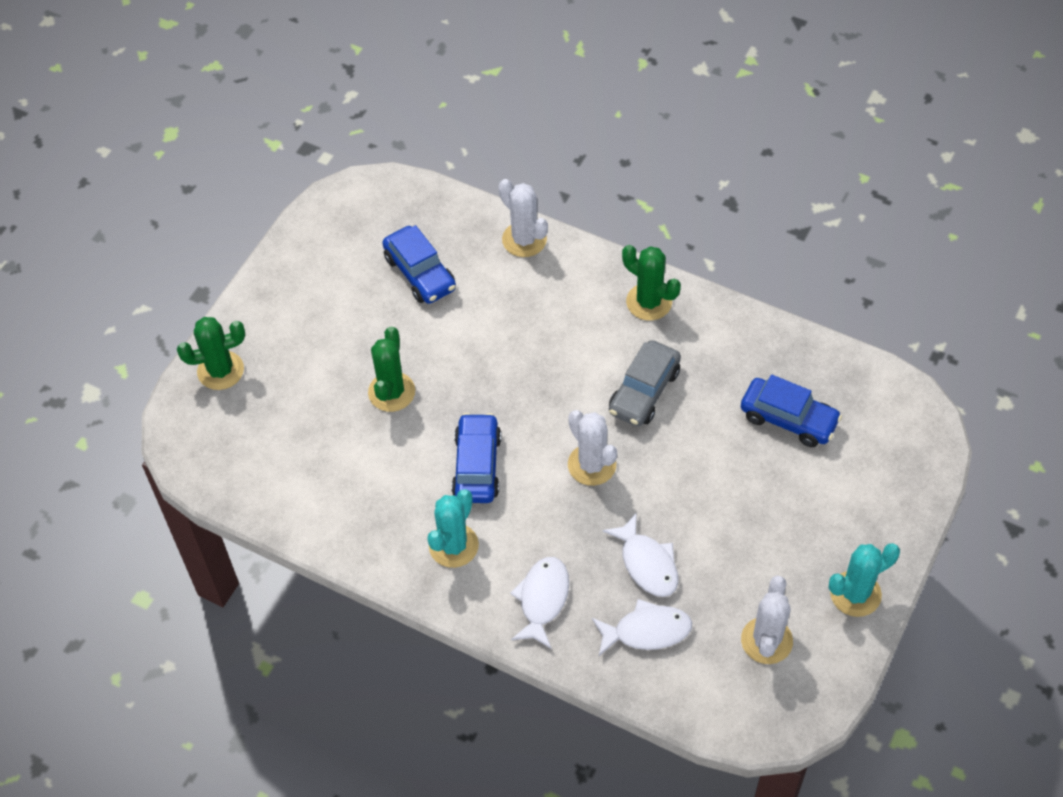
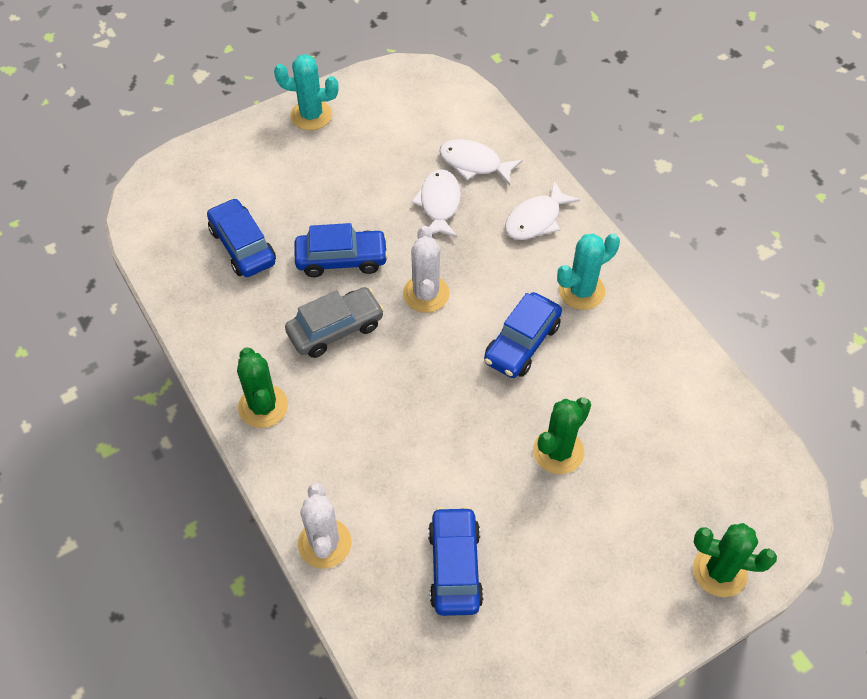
camera: 150 degrees left, 0 degrees up
(691, 455) = (342, 259): none -> blue car
(766, 640) = (396, 119): white cactus -> none

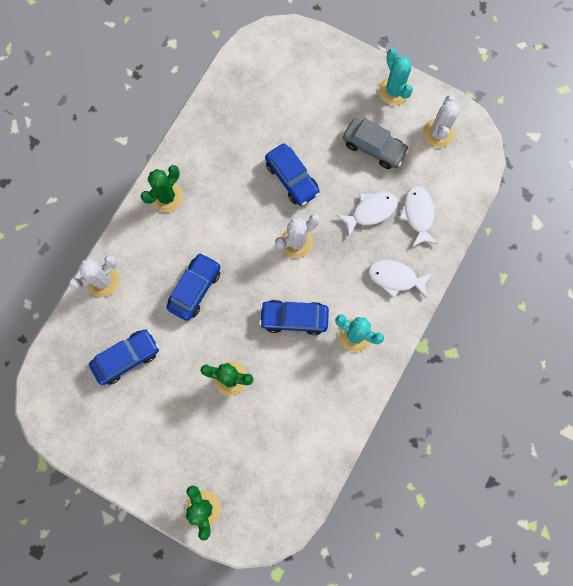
camera: 60 degrees right, 20 degrees up
(243, 246) = (267, 116): blue car -> blue car (195, 289)
(335, 329) = (240, 205): grey car -> grey car (374, 147)
(391, 101) = (438, 133): none -> white cactus

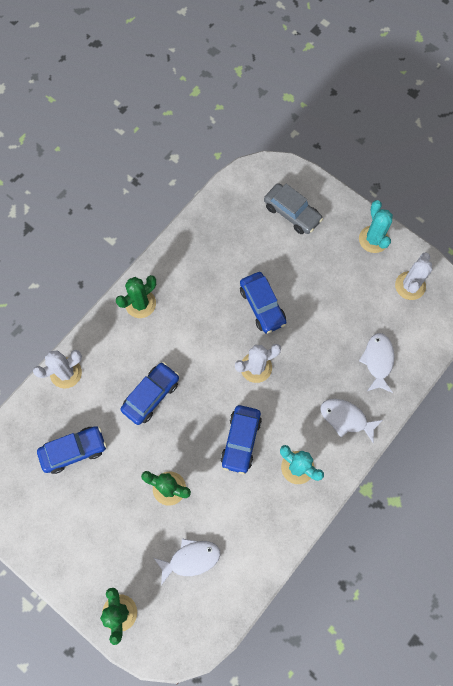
camera: 10 degrees right, 5 degrees down
(294, 318) = (241, 441): blue car -> blue car turned 90 degrees counterclockwise
(371, 211) = (332, 350): white fish -> white fish (191, 559)
(374, 147) = (345, 289): grey car -> grey car (292, 213)

